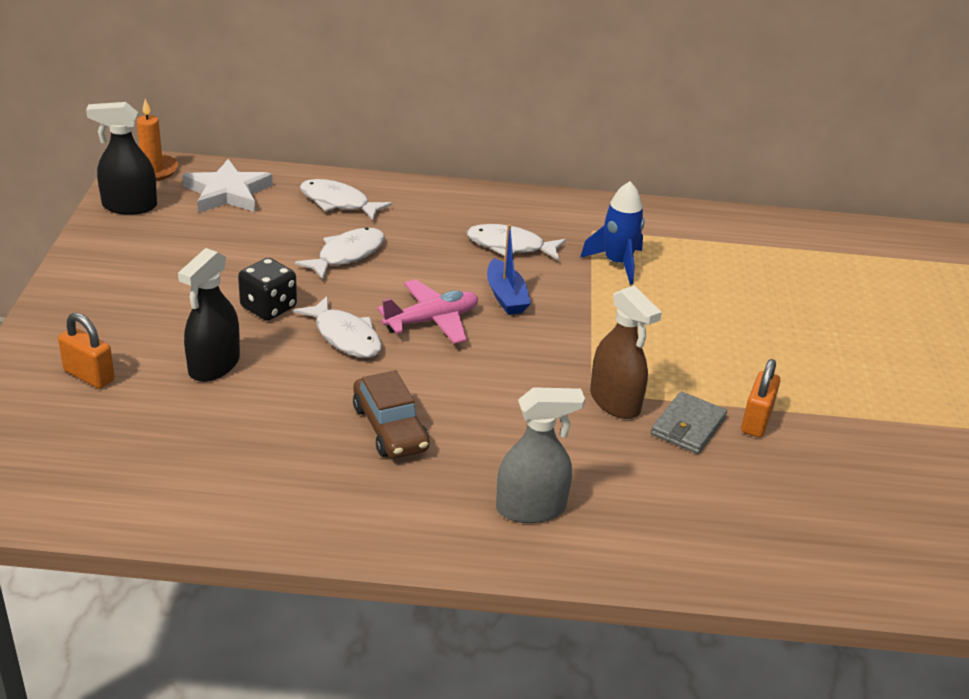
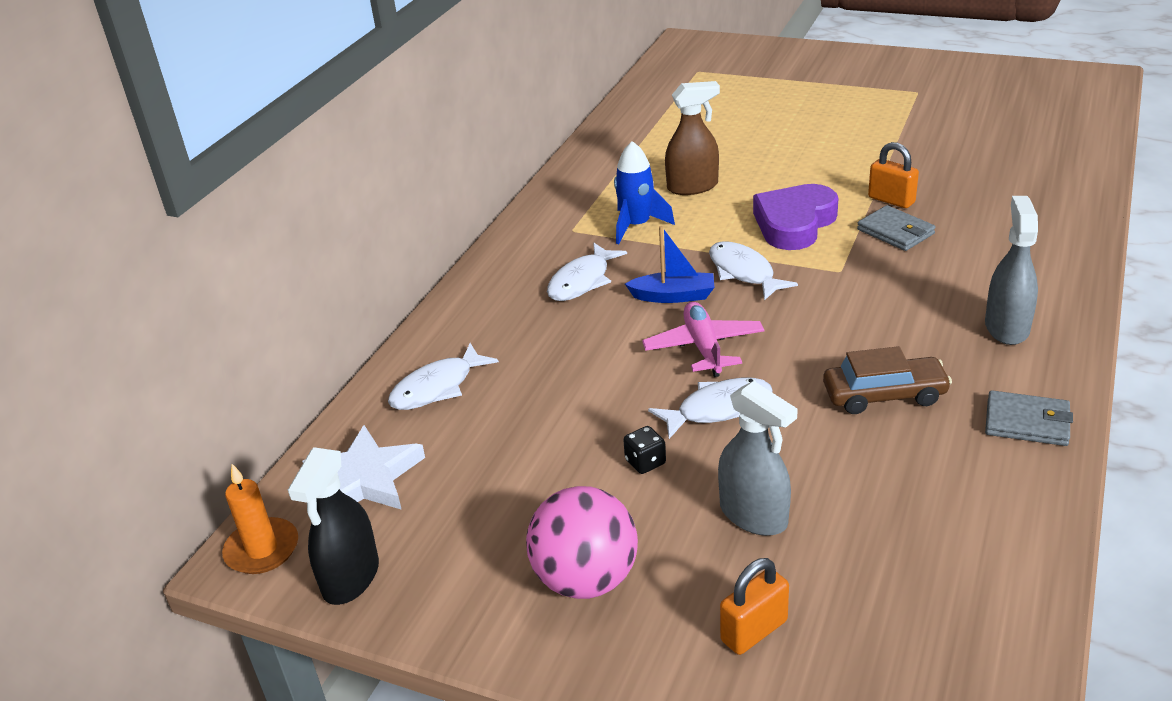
camera: 65 degrees left, 0 degrees up
(135, 297) = (586, 579): none -> pink ball
(214, 366) = (753, 515): black spray bottle -> grey spray bottle
(268, 307) = (645, 462): black dice -> black dice, size x0.61
(347, 255) = (555, 391): white fish -> white fish (744, 272)
(371, 520) = (1027, 422): none -> grey wallet
(615, 402) = (857, 261): brown spray bottle -> brown spray bottle (692, 187)
(670, 357) = (794, 223): none -> purple heart

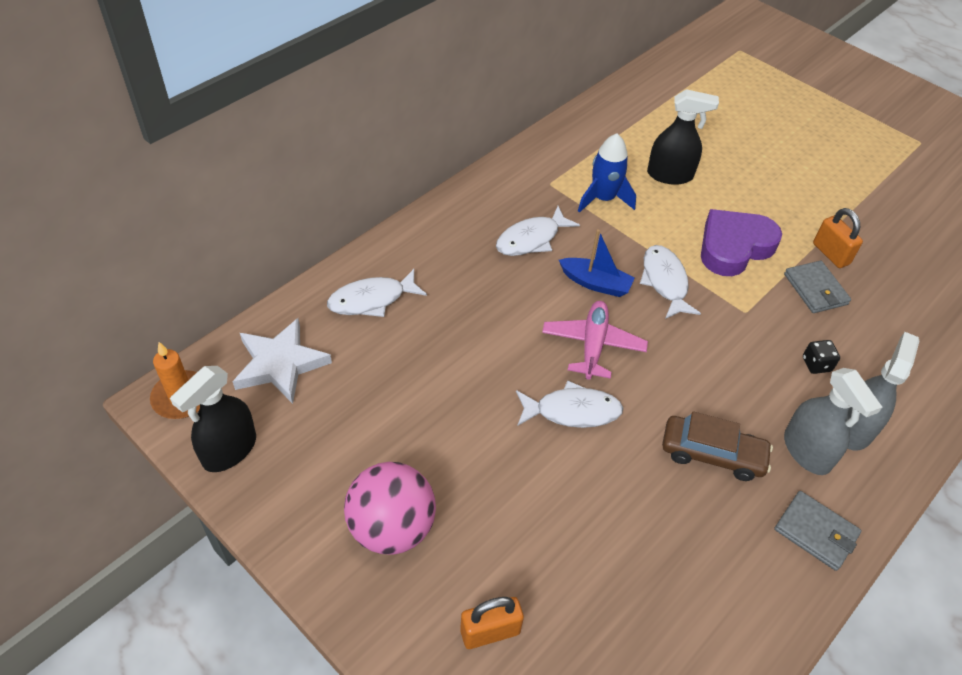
camera: 15 degrees right, 15 degrees up
(645, 462) = (490, 438): black dice -> black dice (816, 364)
(692, 187) = (670, 175): brown spray bottle -> black spray bottle
(753, 515) = (546, 525): grey spray bottle -> grey spray bottle (806, 451)

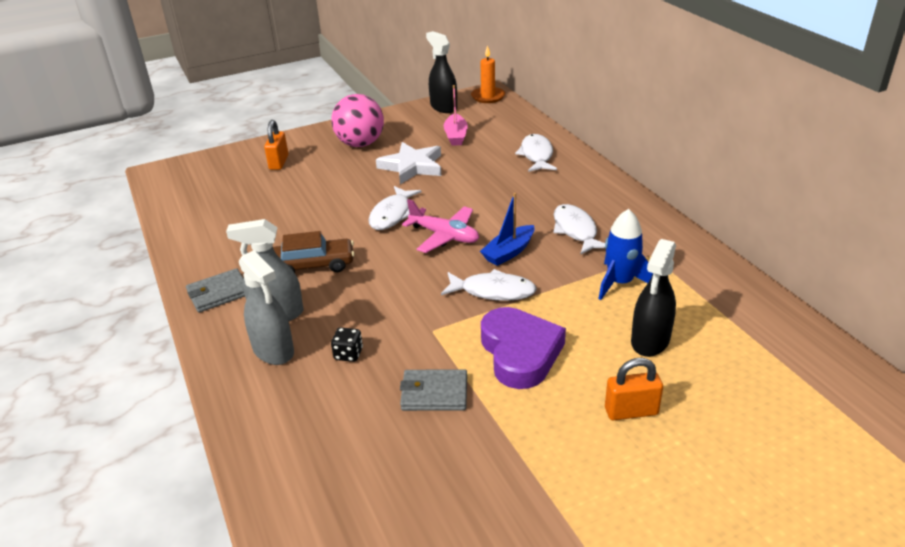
camera: 115 degrees right, 15 degrees down
(280, 364) = (496, 123): white star -> white star (412, 166)
(334, 403) = (456, 136): none -> pink boat
(712, 454) = (313, 265): brown car -> brown car turned 135 degrees counterclockwise
(831, 254) = (478, 430): orange padlock -> orange padlock (631, 411)

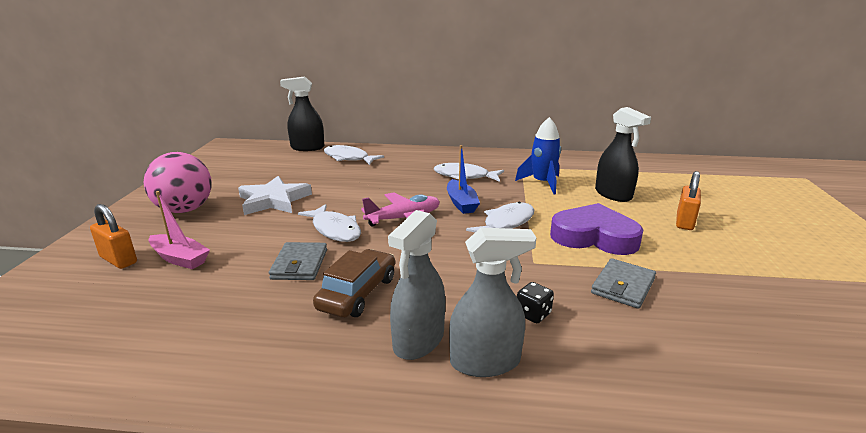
camera: 60 degrees left, 10 degrees down
(218, 293) = (323, 377): grey wallet -> grey wallet (299, 264)
(443, 107) = (207, 163): black spray bottle -> black spray bottle (307, 147)
(456, 136) = (263, 172): pink boat -> pink boat (180, 258)
(488, 97) = (232, 147): orange candle -> none

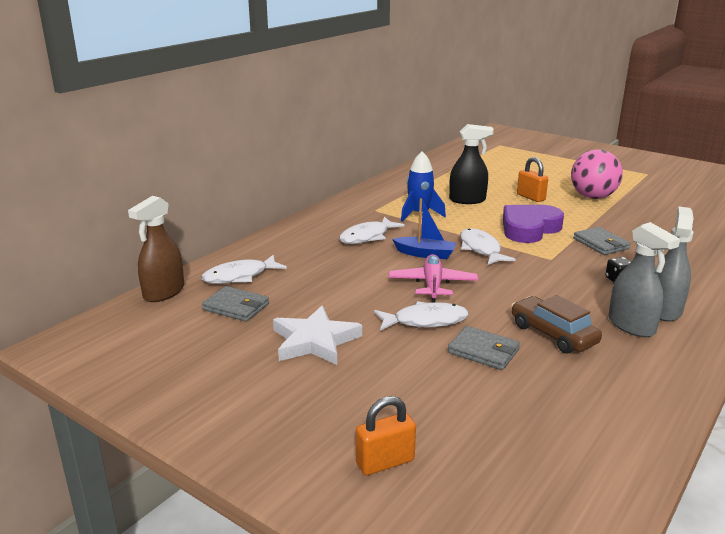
camera: 60 degrees left, 0 degrees up
(180, 258) = (416, 418): pink boat -> none
(185, 210) = (277, 404): pink ball -> pink ball (592, 197)
(304, 168) = (236, 307): none -> grey wallet
(307, 147) = (164, 292): black spray bottle -> brown spray bottle

